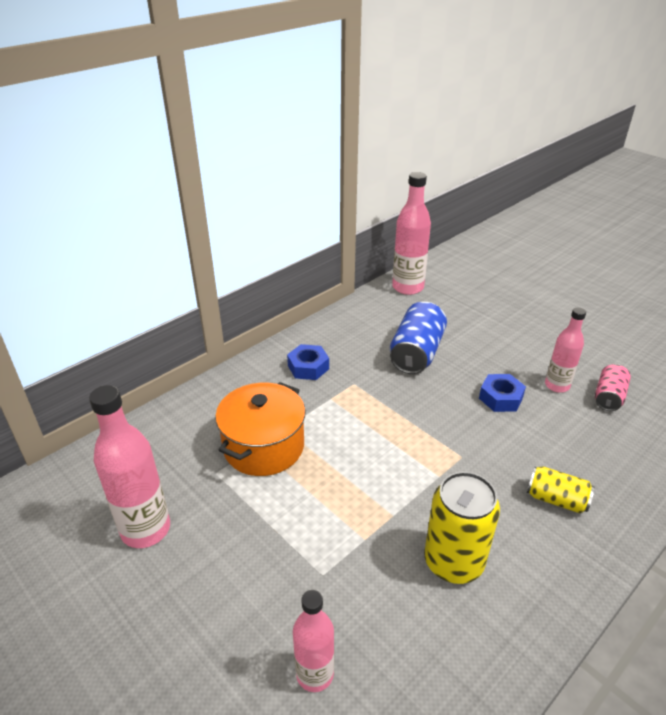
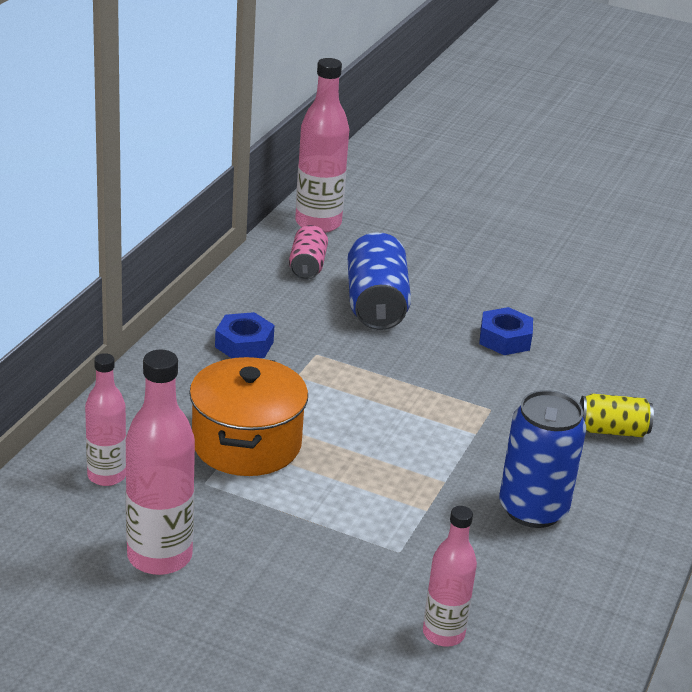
camera: 25 degrees left, 5 degrees down
(453, 562) = (533, 509): yellow can -> blue can
(557, 385) = (563, 314): pink bottle -> pink bottle (106, 476)
(608, 397) = (625, 317): pink can -> pink can (307, 266)

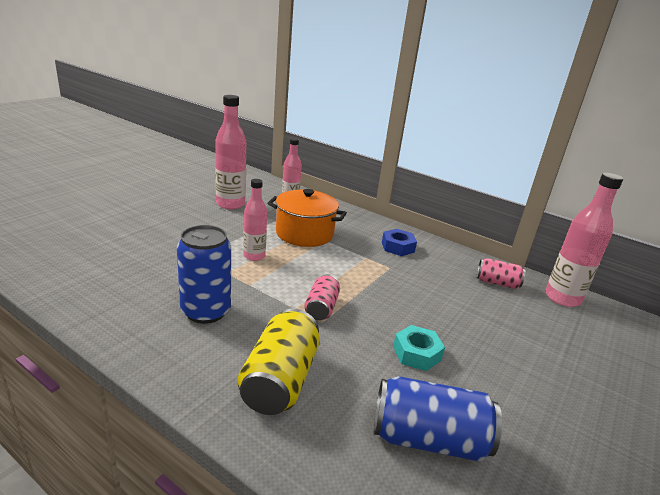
camera: 100 degrees right, 5 degrees down
(376, 304) = (454, 301): blue can -> blue can (428, 439)
(443, 633) = (127, 256): pink bottle -> pink bottle (254, 256)
(460, 411) = (321, 308): none -> pink can
(505, 339) = (416, 353): blue nut -> turquoise nut
(612, 430) = (280, 380): yellow can -> yellow can, size x1.69

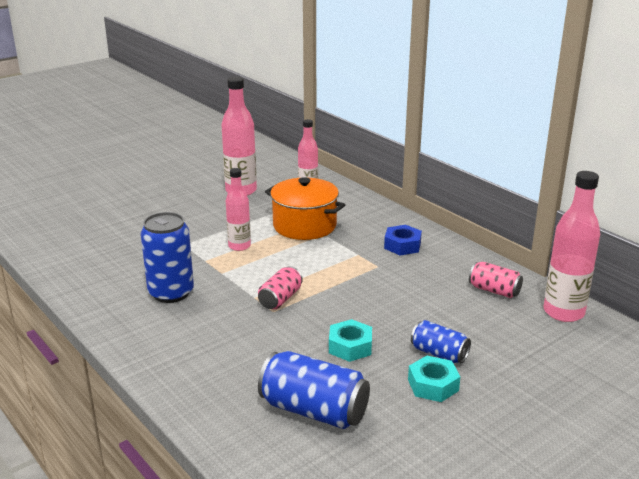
camera: 20 degrees right, 0 degrees up
(280, 380) = (210, 353): yellow can -> none
(498, 351) = (439, 354): none -> blue can
(517, 387) = (433, 385): none -> turquoise nut

